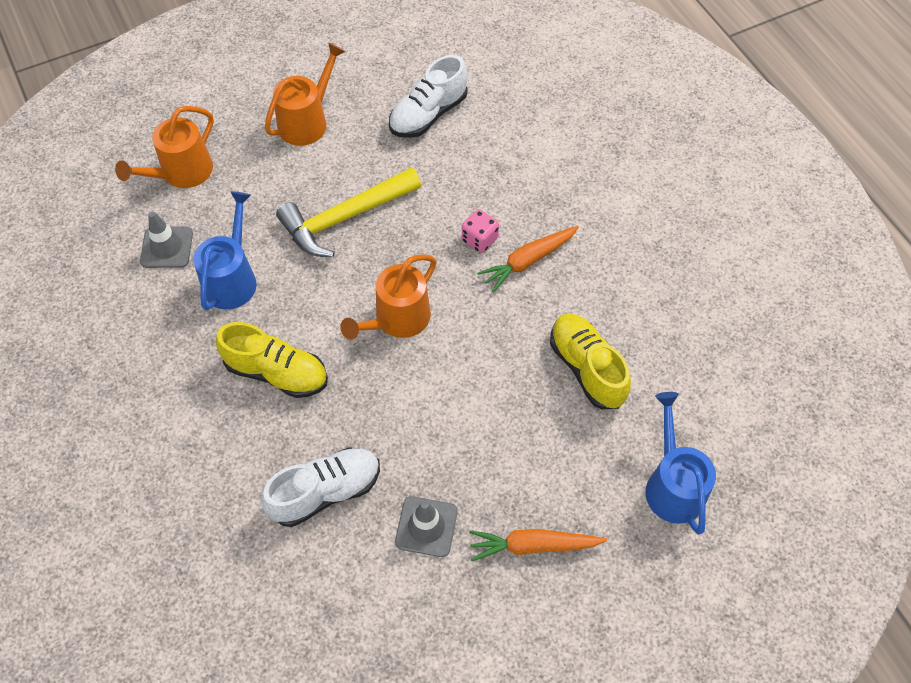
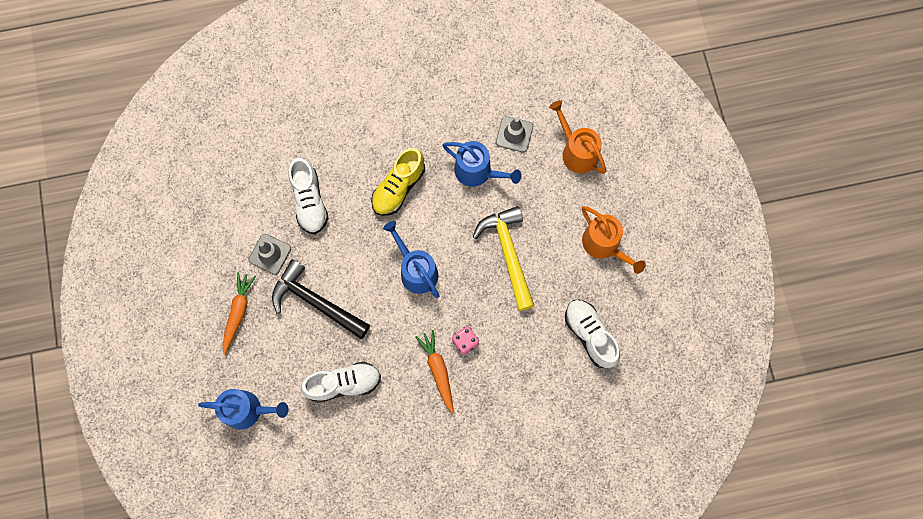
camera: 105 degrees right, 15 degrees up
(397, 319) = (416, 270): orange watering can -> blue watering can
(482, 437) = (316, 302): none -> black hammer
(587, 368) = (343, 383): yellow shoe -> white shoe

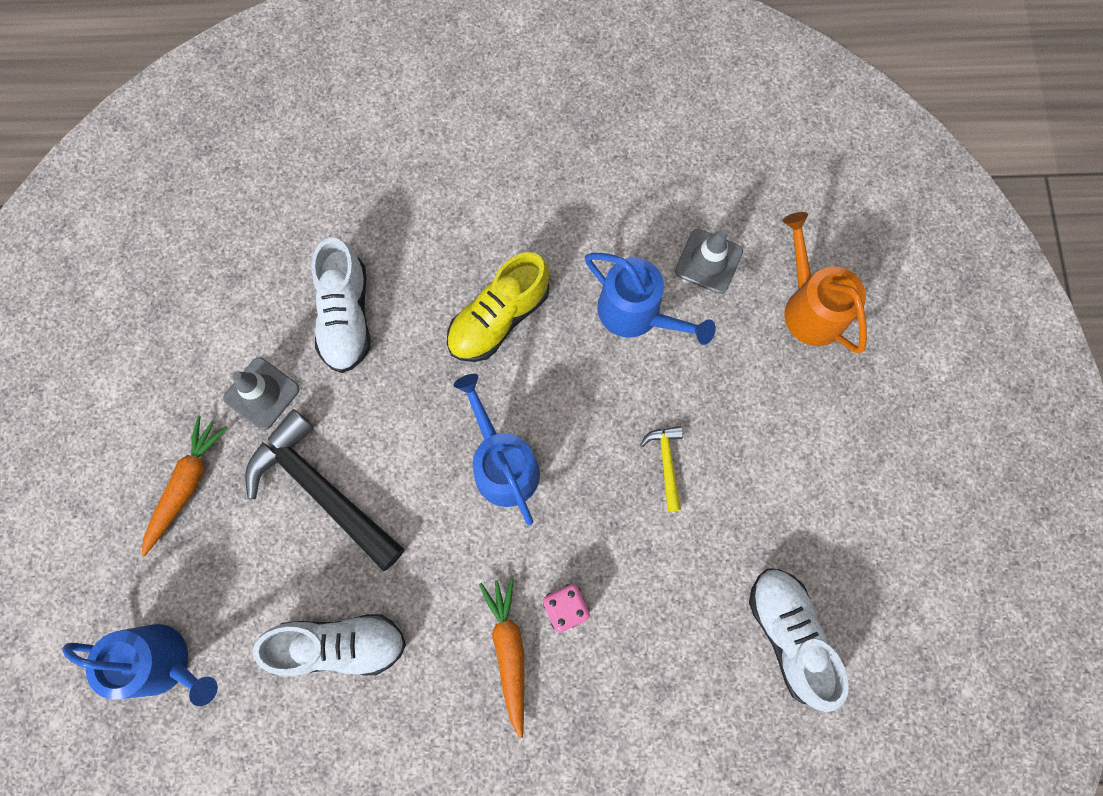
camera: 10 degrees right, 0 degrees up
(508, 253) = (666, 463): yellow hammer -> yellow hammer, size x0.47
(604, 245) = (836, 476): orange watering can -> none

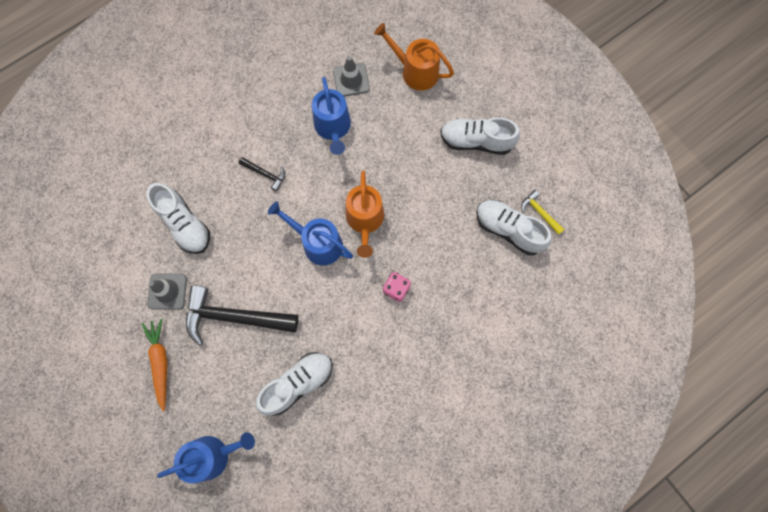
camera: 35 degrees left, 0 degrees up
(499, 318) = (265, 174): yellow shoe -> black hammer
(509, 651) = (383, 328): orange carrot -> none
(590, 476) = (365, 220): none -> orange watering can
(636, 313) = (333, 128): blue watering can -> blue watering can turned 75 degrees clockwise
(666, 463) = (397, 189): yellow hammer -> yellow hammer (539, 212)
(830, 469) = (476, 141): none -> white shoe

